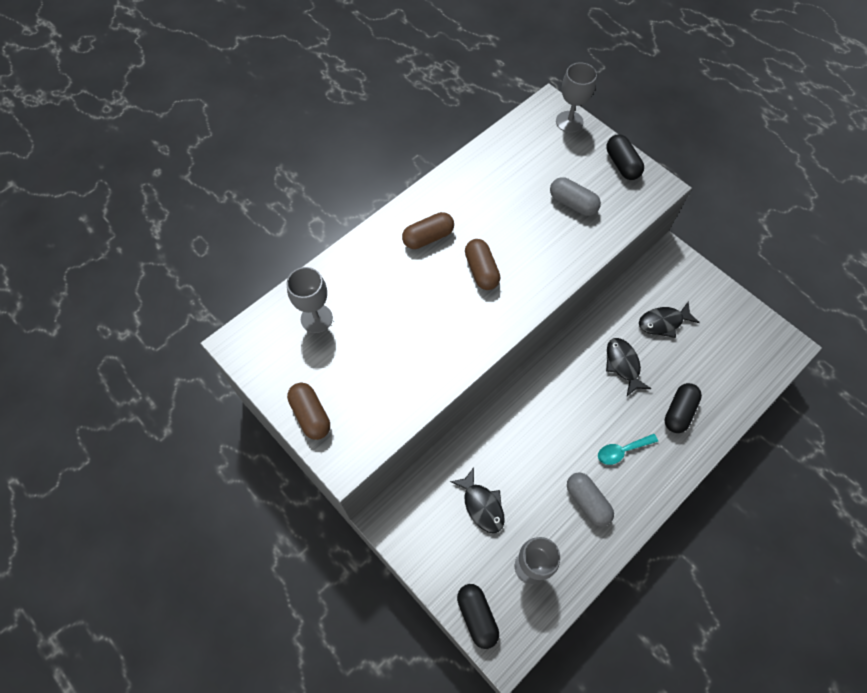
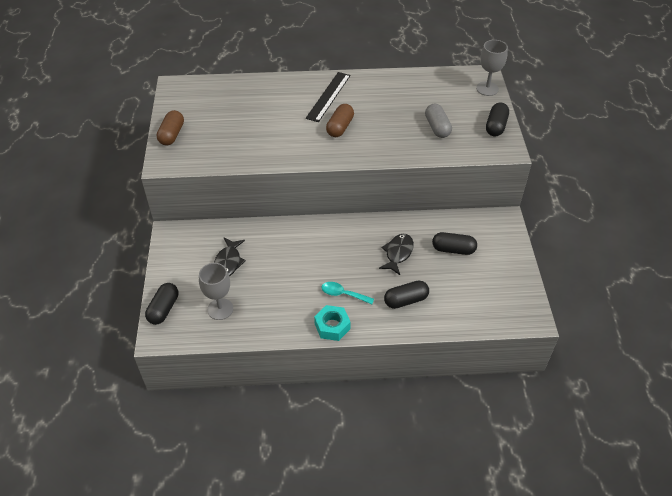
camera: 40 degrees right, 15 degrees down
(316, 318) = (225, 97): grey goblet -> none
(428, 237) = (328, 96): brown capsule -> black ruler
(587, 502) = (290, 303): grey capsule -> none
(647, 495) = (332, 326): none -> turquoise nut
(663, 322) = (453, 249): black fish -> black capsule

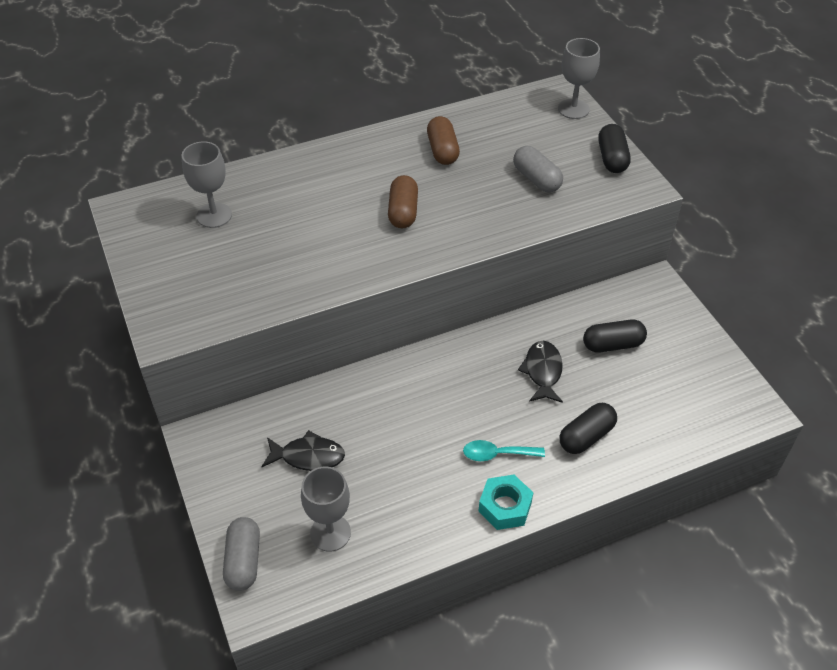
camera: 20 degrees left, 0 degrees up
(163, 309) = (243, 561): black capsule -> grey capsule
(172, 135) = (156, 286): brown capsule -> brown capsule (442, 150)
(225, 102) = (214, 215): none -> grey goblet
(228, 262) = (308, 456): black fish -> black fish turned 75 degrees counterclockwise
(328, 96) = (363, 170): black ruler -> none

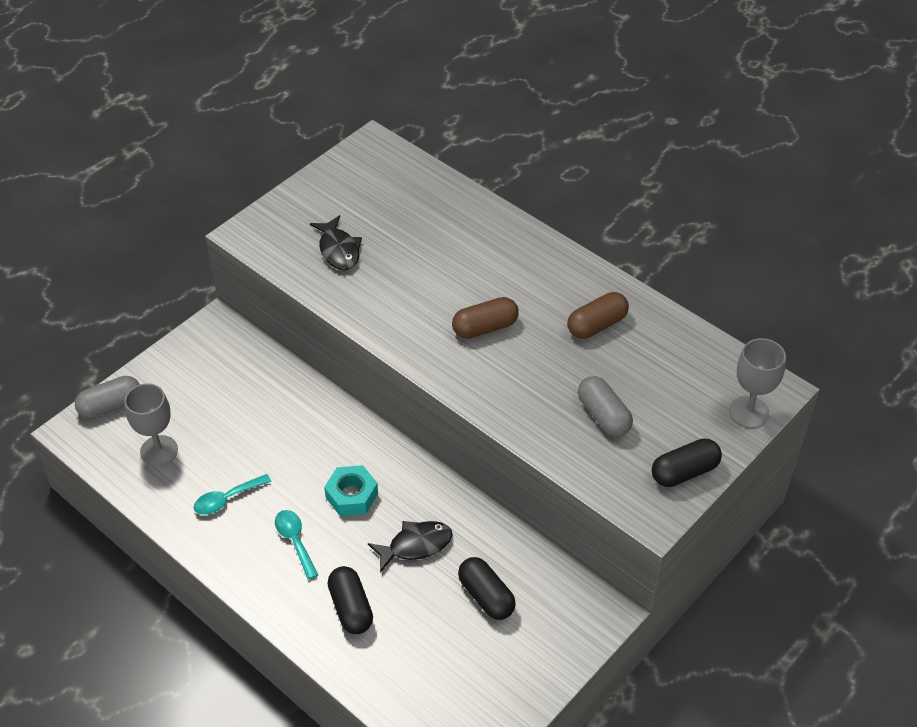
camera: 65 degrees right, 0 degrees up
(214, 215) = (399, 202): grey goblet -> none
(308, 456) = (229, 404): black fish -> black fish (338, 250)
(422, 492) = (227, 499): none -> turquoise spoon
(505, 507) = (238, 567): turquoise nut -> turquoise nut (351, 495)
(536, 179) = (603, 416): grey capsule -> grey capsule turned 60 degrees counterclockwise
(586, 436) = (350, 608): black capsule -> black capsule turned 45 degrees clockwise

